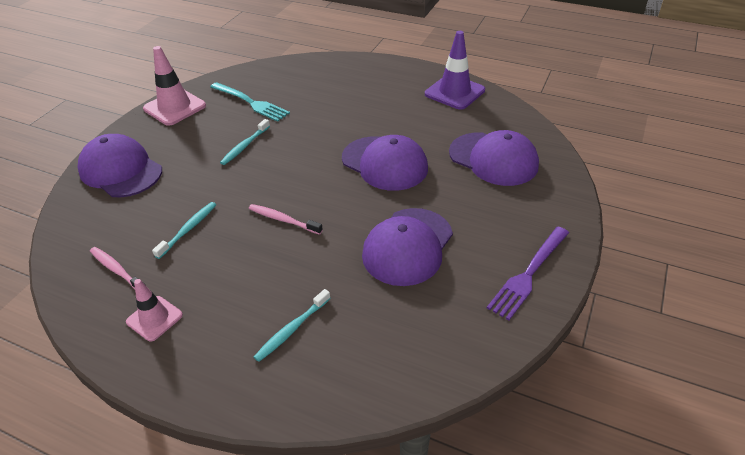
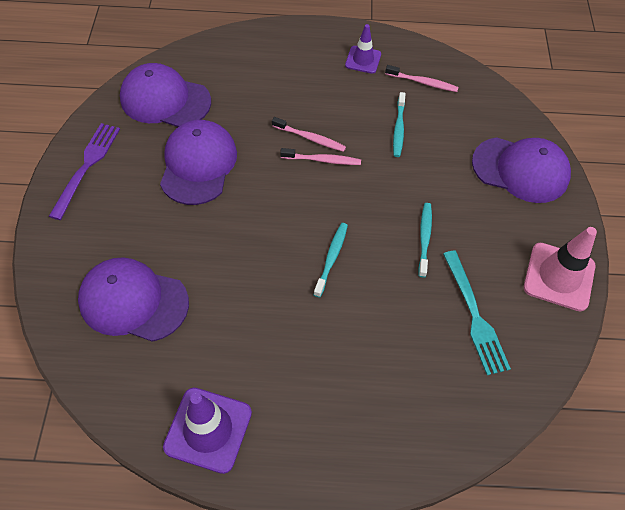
camera: 155 degrees right, 15 degrees up
(154, 318) = (363, 60): pink traffic cone -> purple traffic cone
(251, 102) = (474, 315): turquoise fork -> turquoise fork turned 120 degrees counterclockwise
(281, 243) = (310, 138): none -> pink toothbrush
(292, 329) = (261, 77): turquoise toothbrush -> turquoise toothbrush (331, 258)
(384, 163) = (256, 258): purple cap -> purple cap (165, 100)

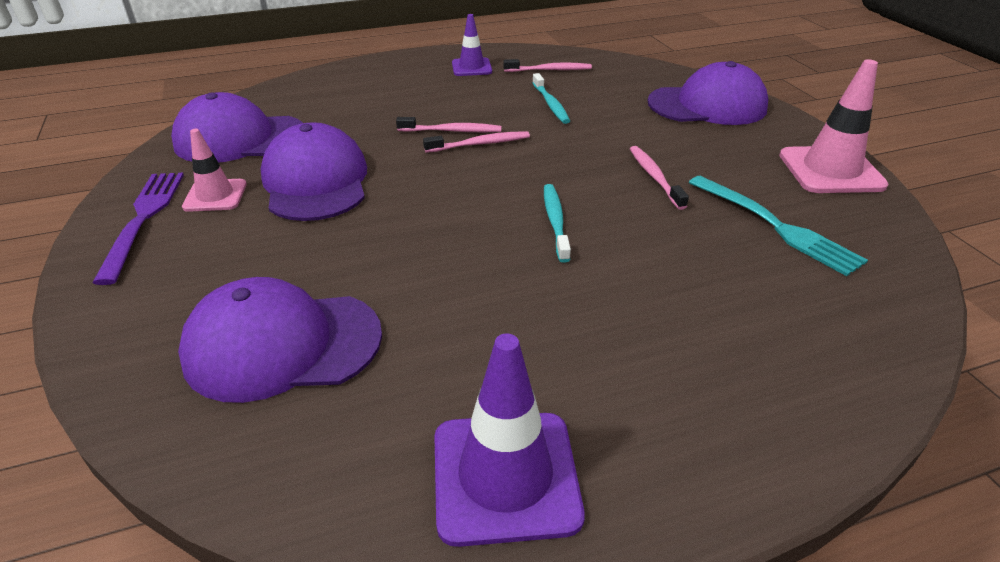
camera: 20 degrees left, 20 degrees down
(133, 158) = (215, 196): none -> pink traffic cone
(424, 238) = (654, 177): turquoise toothbrush -> pink toothbrush

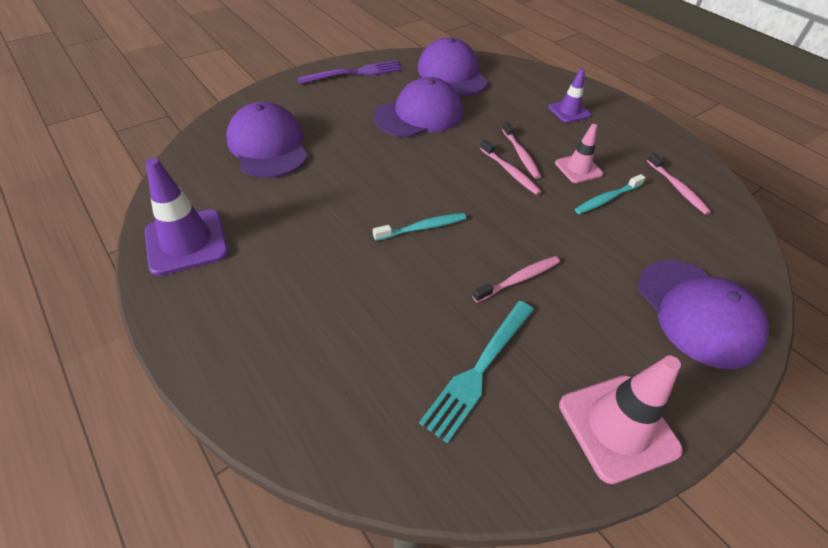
camera: 70 degrees right, 10 degrees up
(215, 196) = (386, 86): pink traffic cone -> pink traffic cone (578, 169)
(471, 67) = (639, 142): purple traffic cone -> purple traffic cone (569, 111)

